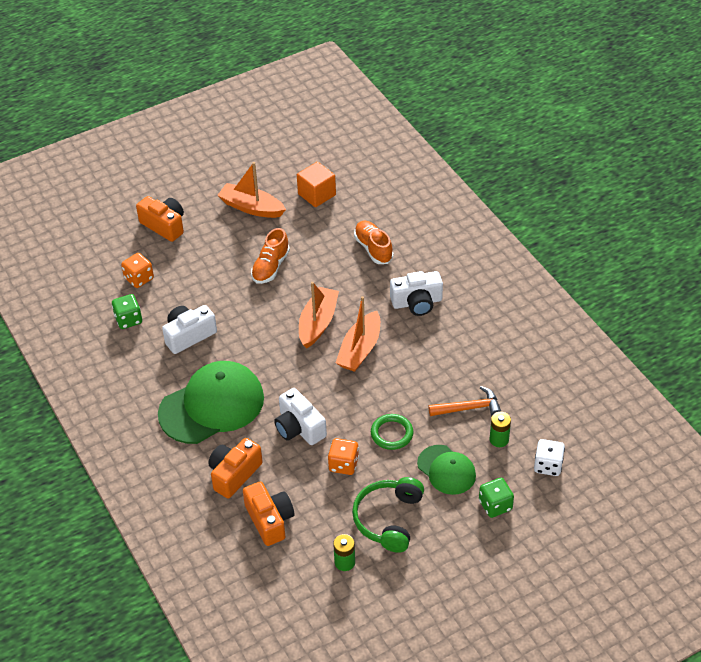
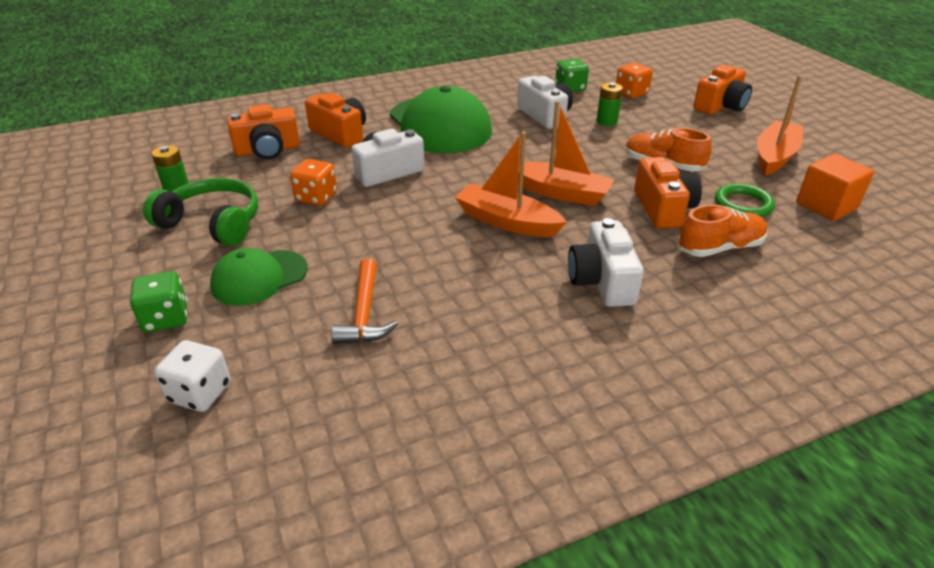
camera: 95 degrees right, 10 degrees down
(331, 271) = (663, 208): none -> orange camera
(392, 433) = (347, 236): green ring -> green ring (743, 204)
(499, 439) = (286, 339): green battery -> green battery (606, 122)

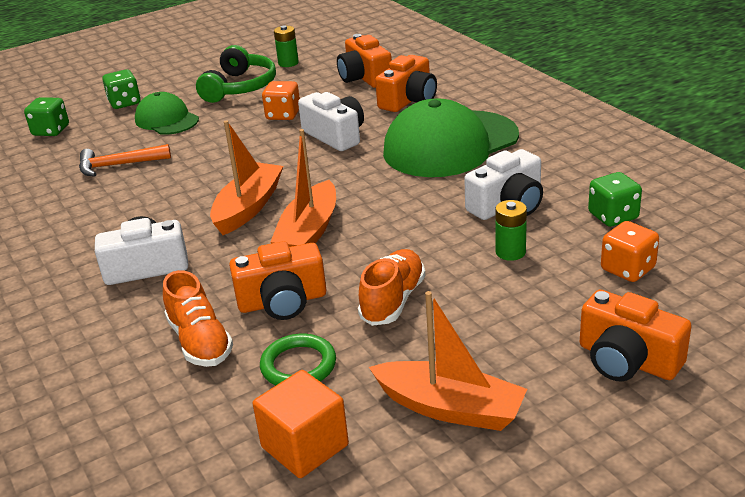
camera: 85 degrees right, 5 degrees down
(200, 393) = (51, 131): white dice -> green dice

